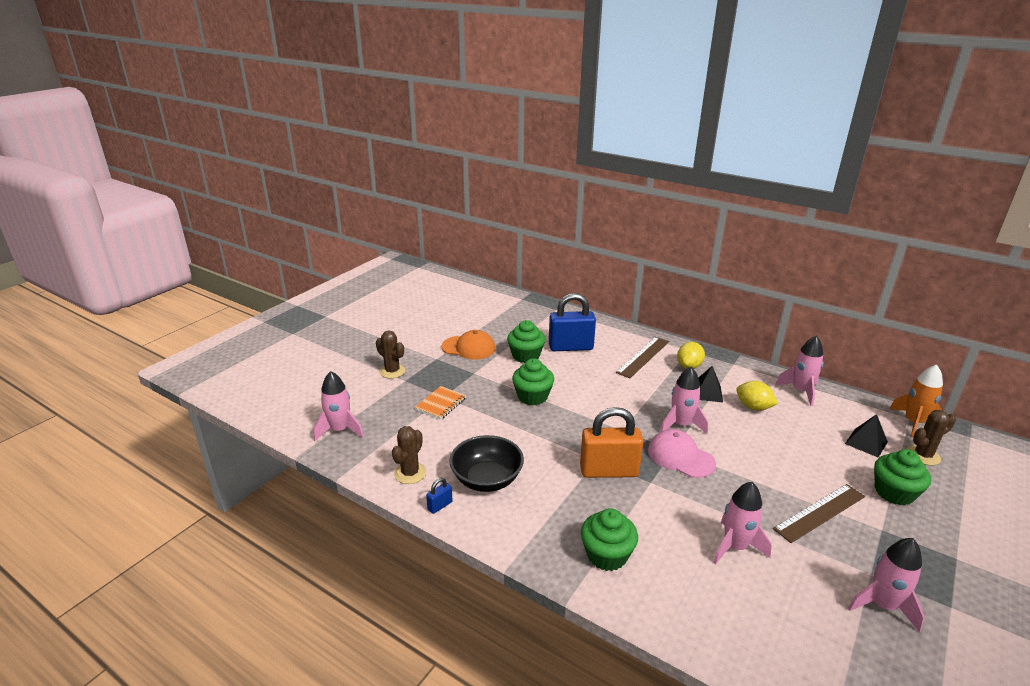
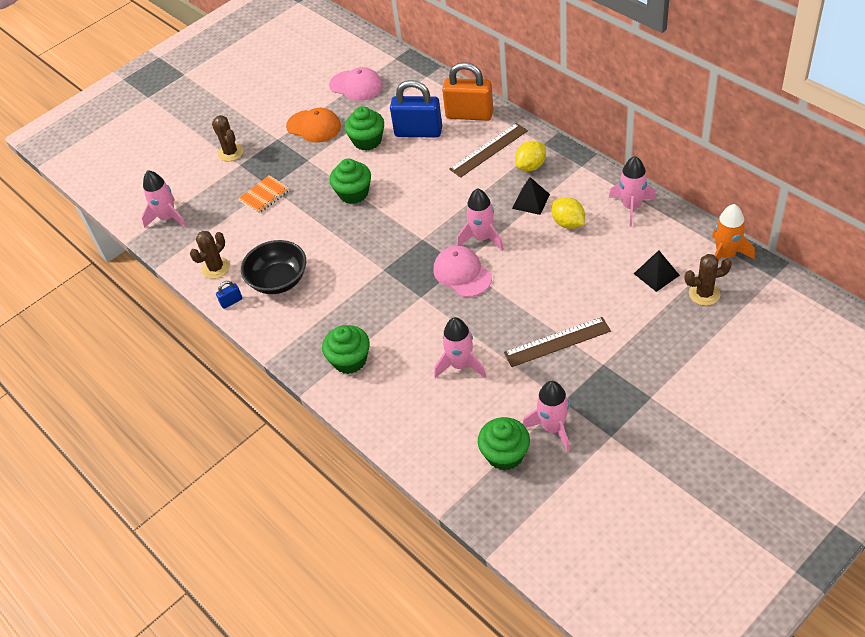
camera: 20 degrees right, 20 degrees up
(495, 318) = (356, 85): none -> pink cap
(609, 471) = (388, 282): orange padlock -> orange padlock (469, 115)
(894, 492) = (642, 330): green cupcake -> green cupcake (505, 454)

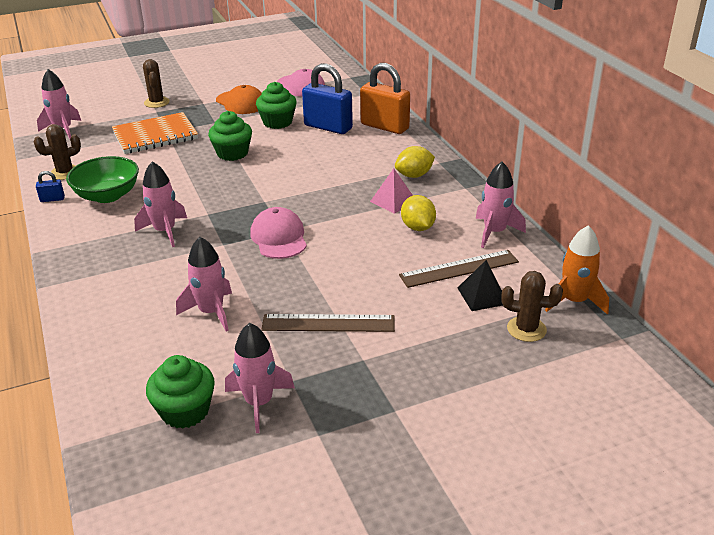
camera: 15 degrees right, 15 degrees down
(264, 196) = (155, 136): orange notebook -> orange notebook, size x1.76
(278, 280) = (107, 195): black bowl -> green bowl
(349, 360) = (109, 274): green cupcake -> none
(482, 238) = (322, 216): pink rocket -> pink rocket (165, 231)
(488, 150) = (382, 154): brown ruler -> brown ruler (459, 268)
(531, 201) = (393, 201): black pyramid -> pink pyramid

